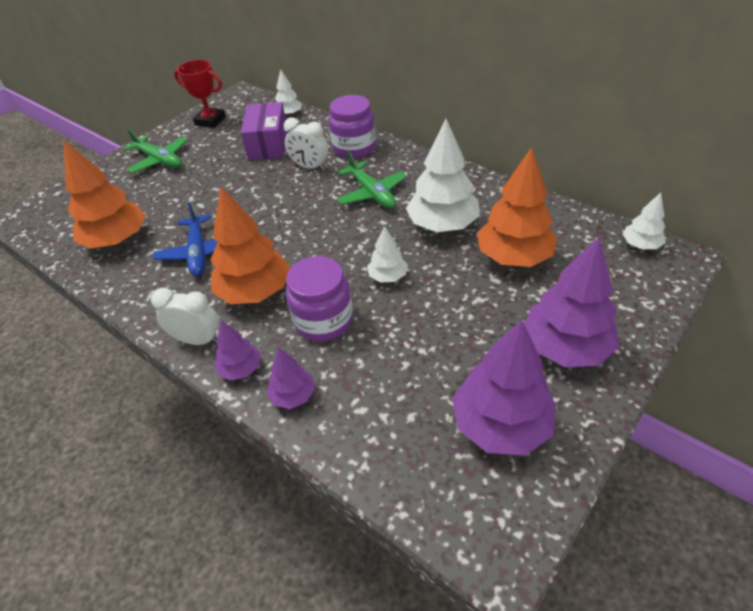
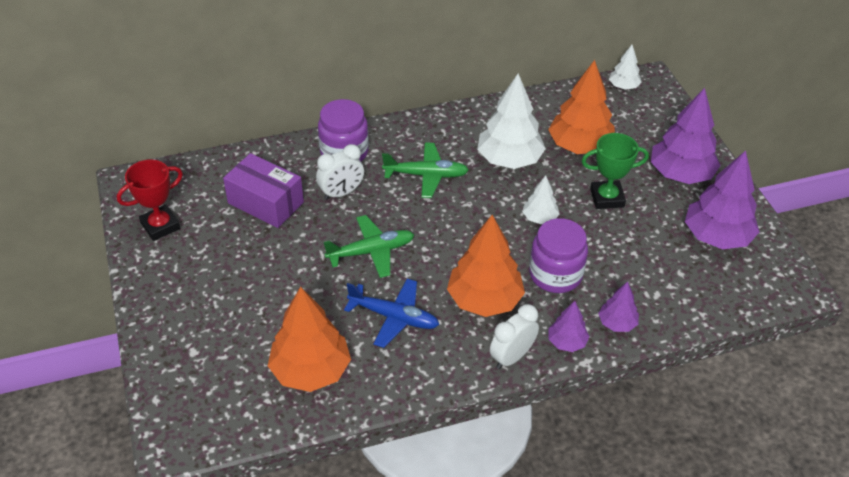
camera: 60 degrees left, 0 degrees up
(159, 160) = (193, 293): green plane -> green plane (371, 252)
(289, 114) = (227, 165): white tree -> none
(463, 308) = (607, 198): none -> green trophy

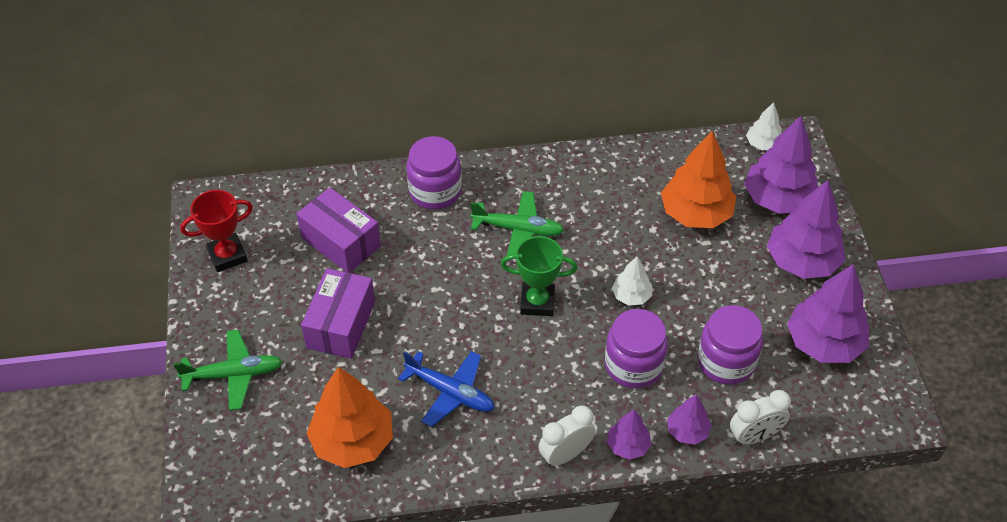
camera: 10 degrees right, 5 degrees up
(279, 272) = (341, 324): none -> purple box
(341, 193) = (423, 240): white clock -> white clock (754, 436)
(371, 252) = (441, 313): green plane -> green plane (233, 374)
(484, 300) = (550, 385): orange tree -> none
(509, 159) = (613, 221): white tree -> none
(607, 198) = (711, 281): green trophy -> green trophy (537, 302)
(636, 262) = (726, 362): none -> purple jar
(647, 127) = (778, 199): none -> purple tree

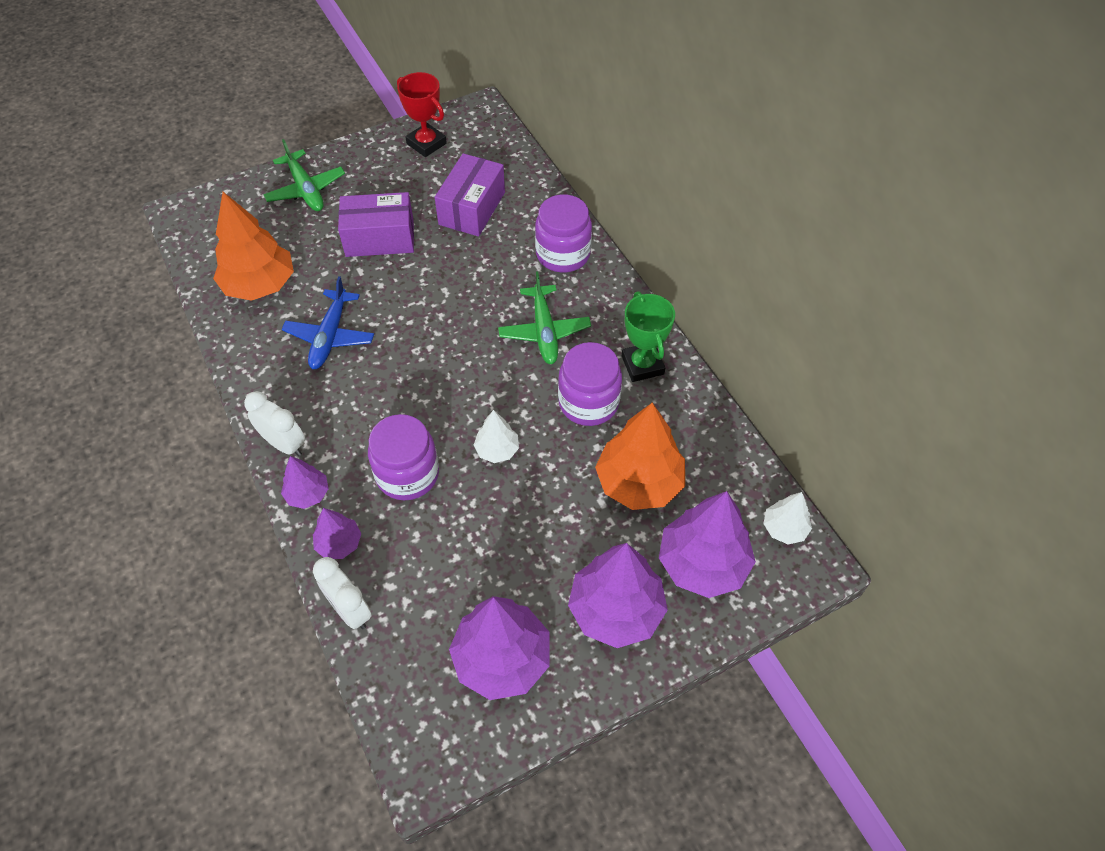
camera: 70 degrees right, 5 degrees up
(537, 302) = (458, 372): green trophy -> green trophy (642, 365)
(726, 362) = (440, 560): purple jar -> purple jar (588, 402)

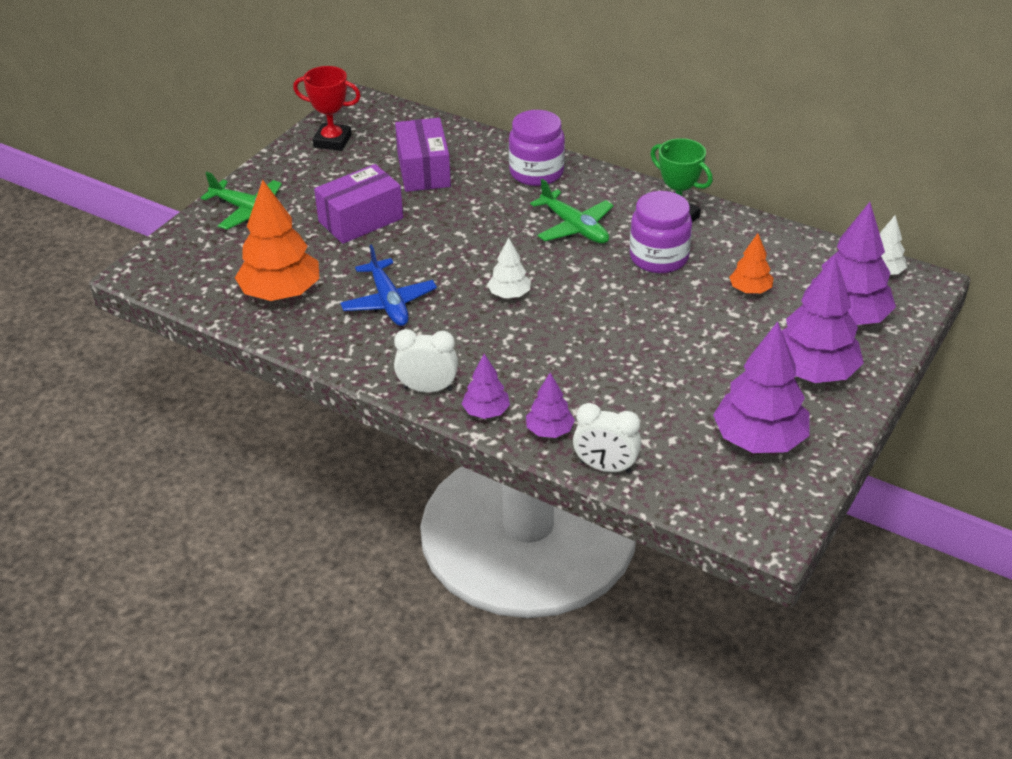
camera: 30 degrees left, 15 degrees down
(407, 474) = (559, 362): purple jar -> none
(497, 450) = (617, 316): white tree -> white tree (509, 294)
(639, 483) = (750, 290): orange tree -> orange tree, size x0.52

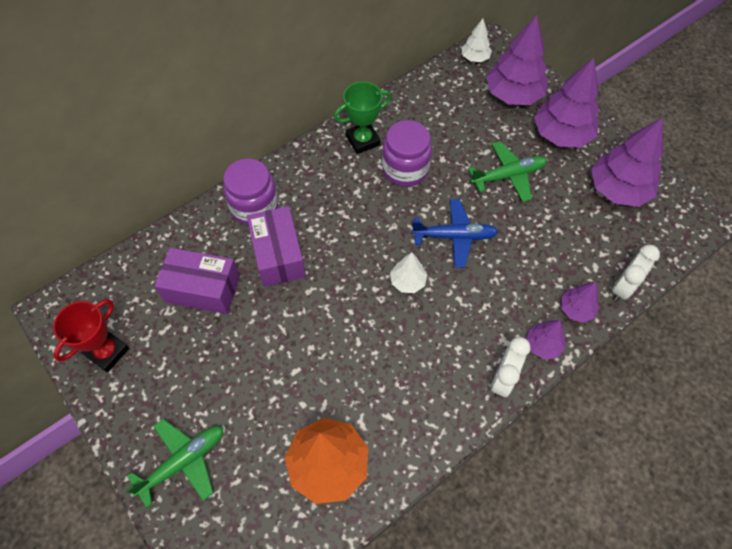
camera: 70 degrees left, 20 degrees up
(361, 220) = (250, 363): purple box -> purple box (278, 255)
(389, 302) = (380, 375): blue plane -> blue plane (454, 236)
(574, 227) = (342, 207): green plane -> green plane (508, 176)
(750, 290) = (465, 132): orange tree -> none

